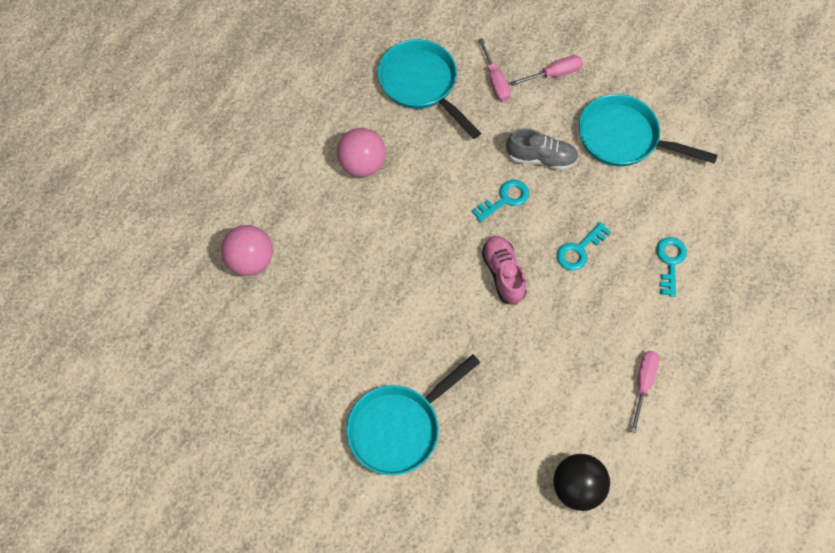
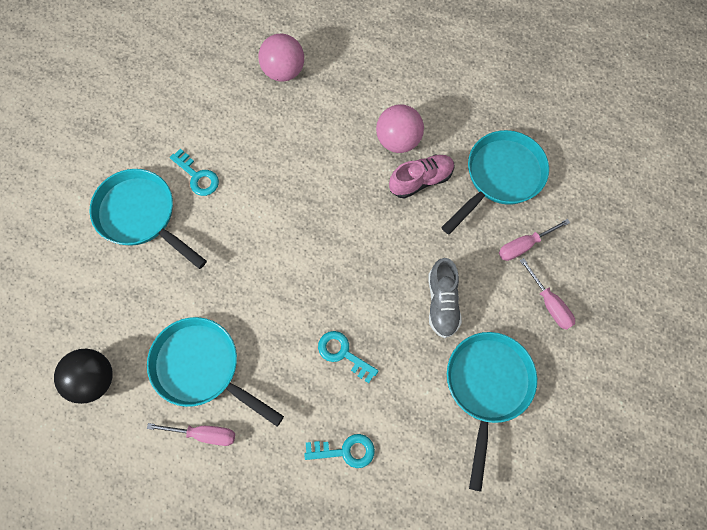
camera: 80 degrees right, 5 degrees up
(503, 274) = (304, 283): pink shoe -> pink shoe (421, 180)
(505, 199) = (387, 273): turquoise key -> turquoise key (197, 176)
(578, 380) = (202, 368): none -> turquoise pan

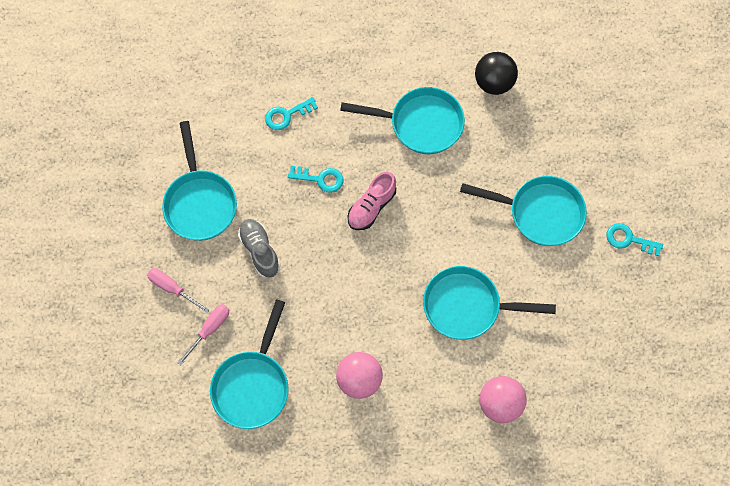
camera: 155 degrees right, 0 degrees up
(197, 176) = (516, 266): turquoise key -> turquoise key (629, 239)
(204, 434) = (393, 83): pink screwdriver -> none
(264, 161) = (467, 306): none -> turquoise pan
(421, 180) = (322, 350): pink shoe -> pink shoe (371, 207)

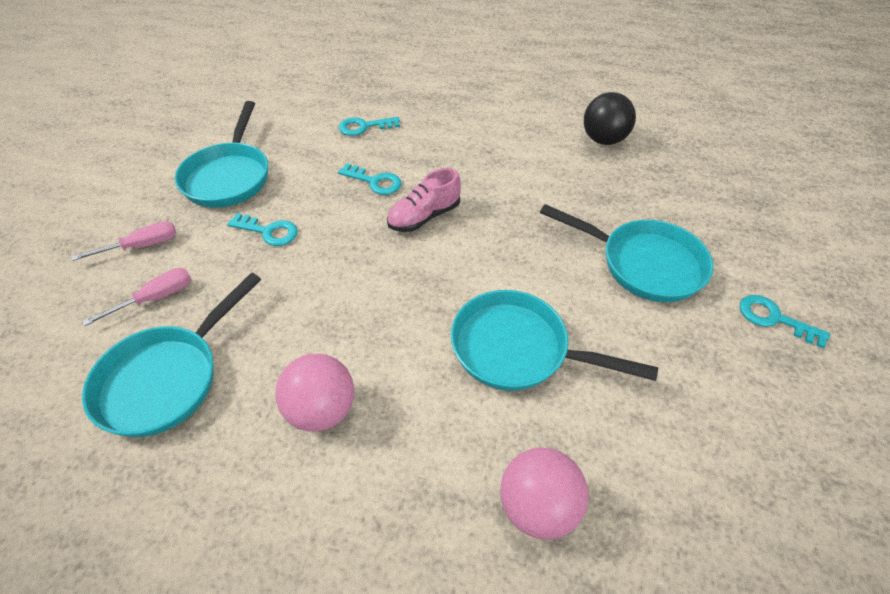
camera: 15 degrees right, 20 degrees down
(172, 288) = (142, 246): pink screwdriver -> pink screwdriver turned 105 degrees clockwise
(260, 251) = (268, 231): grey shoe -> turquoise key
(420, 124) = (509, 157): turquoise pan -> none

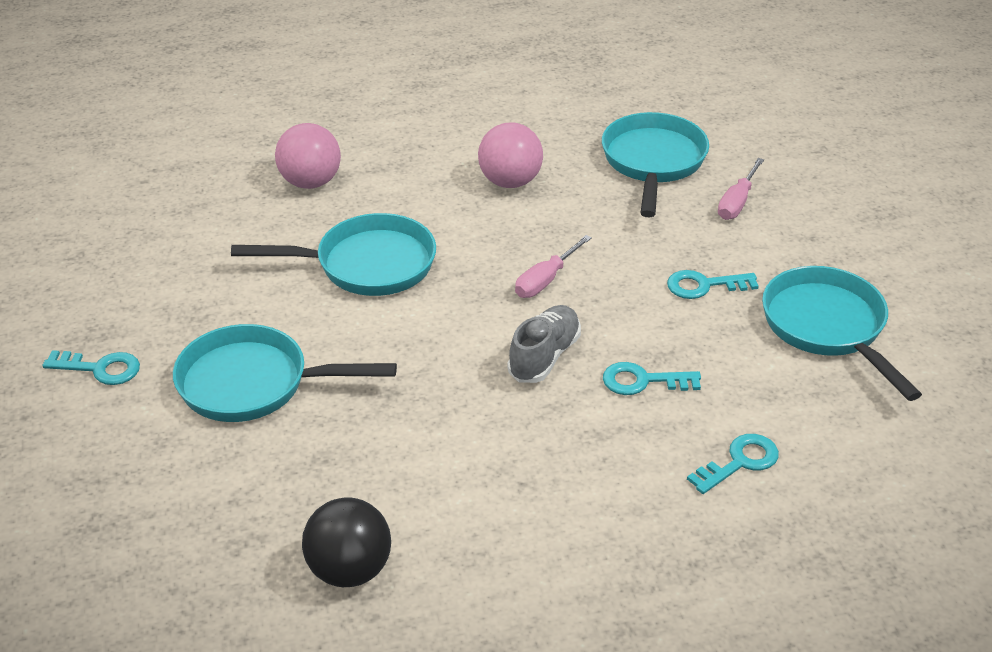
camera: 155 degrees right, 10 degrees down
(142, 246) = (814, 233): pink screwdriver -> pink screwdriver (545, 280)
(424, 217) = (544, 357): pink shoe -> grey shoe

